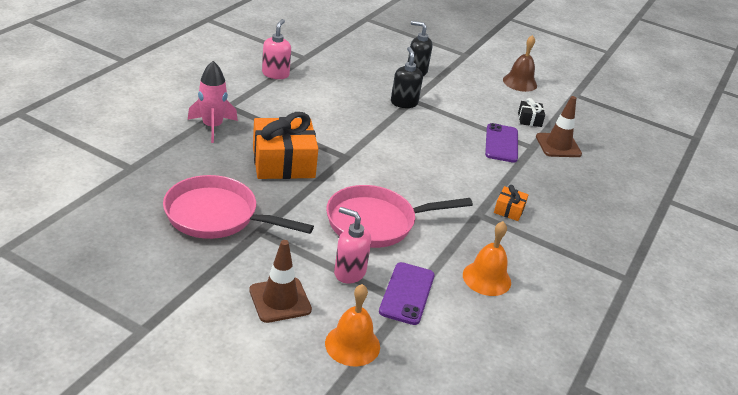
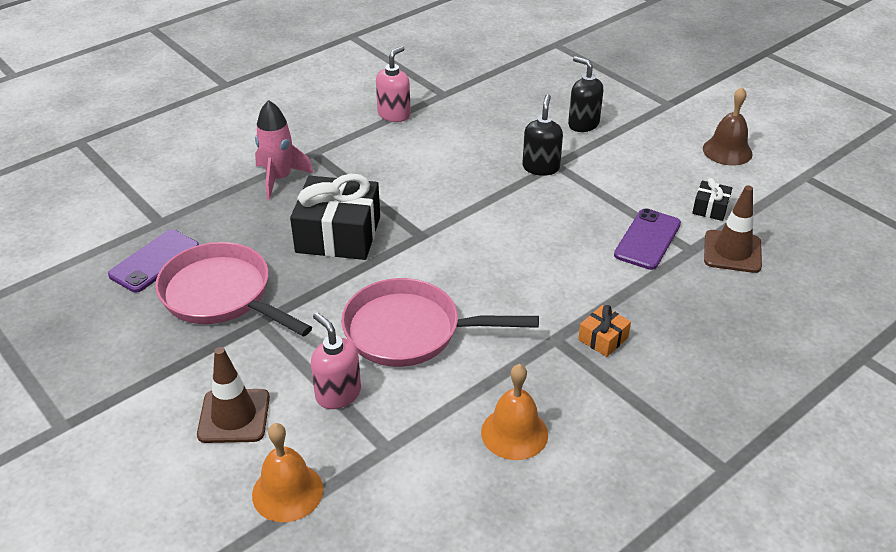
camera: 25 degrees right, 5 degrees up
(283, 162) = (338, 234): orange gift -> black gift
(407, 293) = (395, 435): purple phone -> purple phone (155, 261)

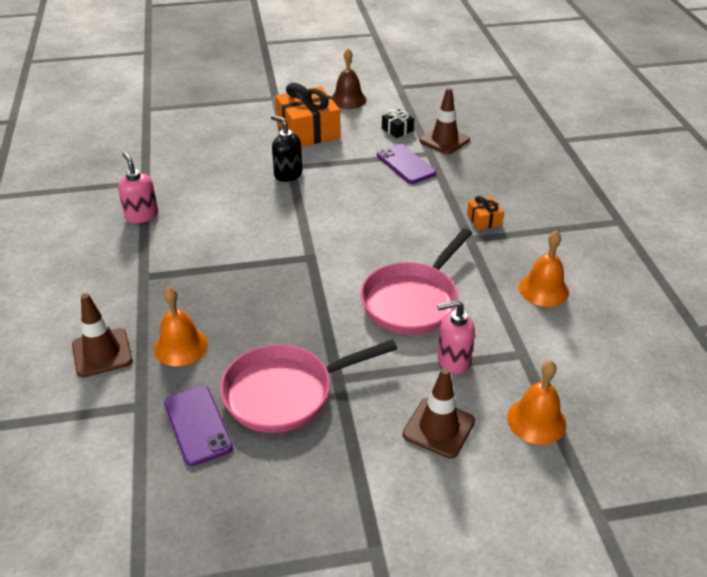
camera: 60 degrees left, 0 degrees up
(206, 175) = (102, 353): none -> brown traffic cone
(241, 211) = (181, 346): none -> orange bell
(279, 179) = (158, 308): pink rocket -> none
(338, 234) = (268, 299): black gift -> none
(583, 124) = (258, 138): black soap dispenser -> none
(633, 149) = (308, 130): none -> orange gift

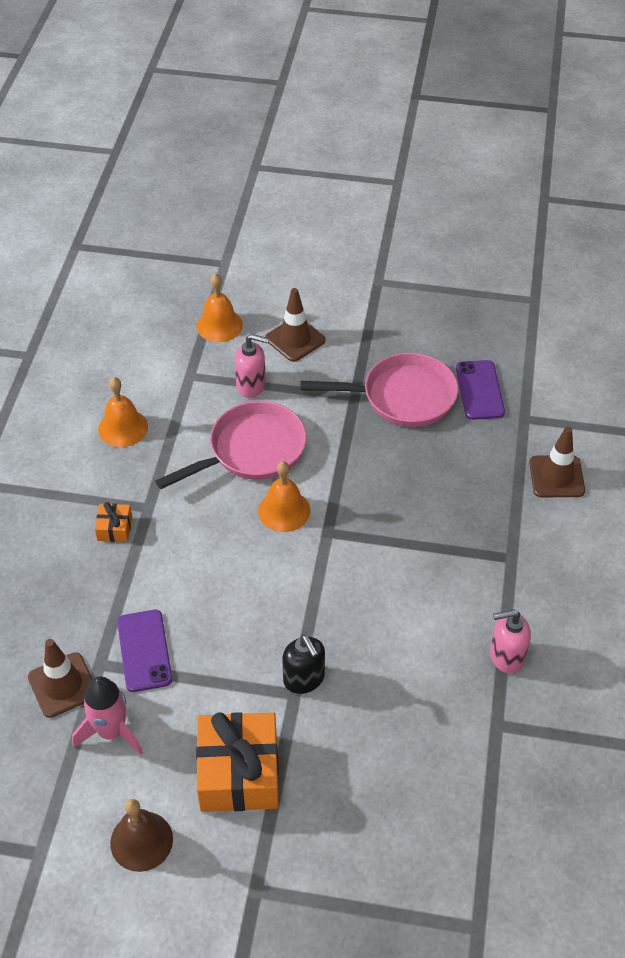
camera: 160 degrees left, 10 degrees up
(141, 215) = (506, 656): pink soap dispenser -> pink soap dispenser turned 90 degrees clockwise
(181, 346) = (483, 463): orange bell -> orange bell (284, 510)
(397, 130) = (111, 731): black gift -> pink rocket

